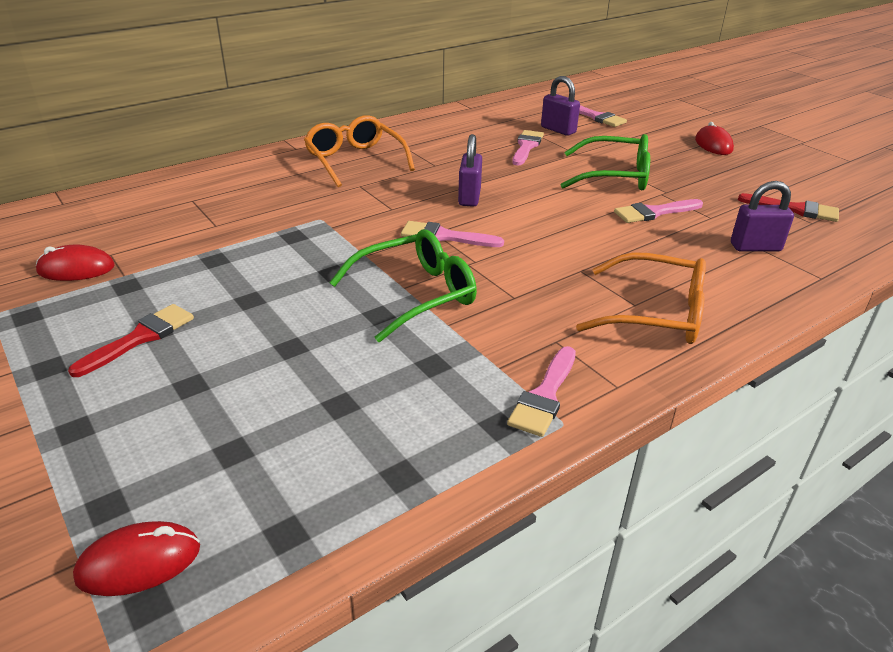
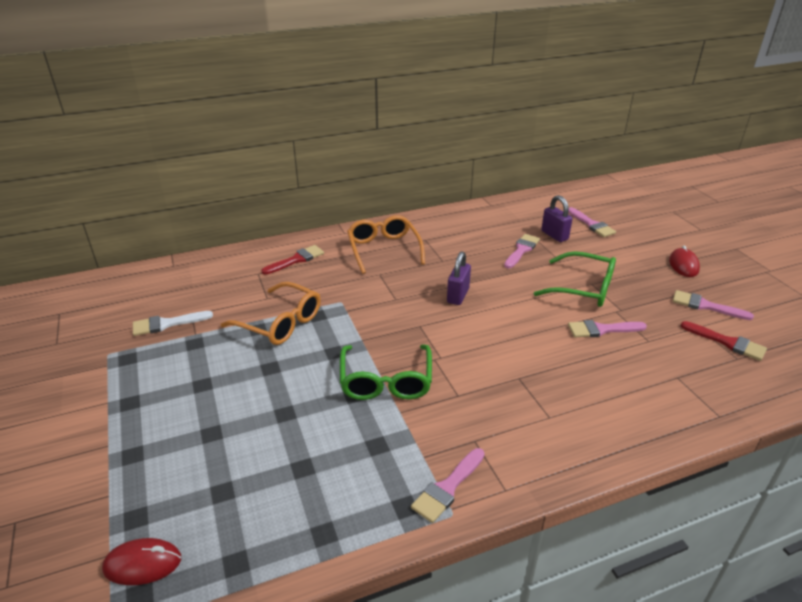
camera: 15 degrees right, 0 degrees up
(76, 269) = (167, 324): red mouse -> white brush
(140, 338) = (191, 388): red brush -> red brush (296, 260)
(415, 294) = (386, 381): green glasses -> green glasses turned 105 degrees clockwise
(445, 236) = (426, 331): pink brush -> pink brush (705, 306)
(655, 313) = (562, 428): orange glasses -> orange glasses (280, 323)
(755, 247) = (674, 377): purple padlock -> none

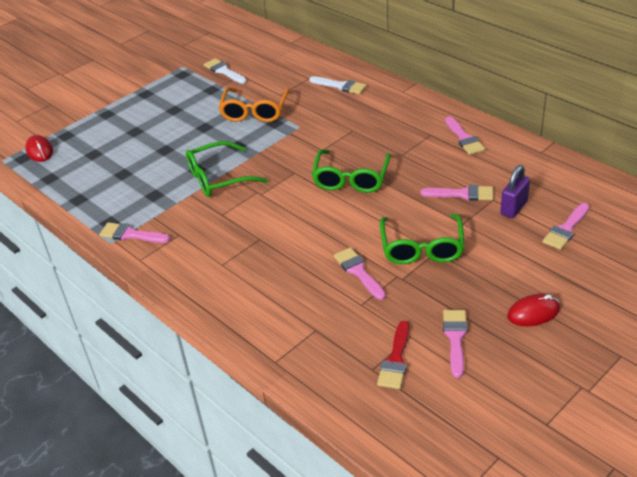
camera: 70 degrees right, 5 degrees up
(296, 260) = (340, 86): red brush -> white brush
(384, 249) = (392, 119): orange glasses -> none
(445, 227) = (464, 138): none -> pink brush
(458, 296) = (351, 178): purple padlock -> green glasses

